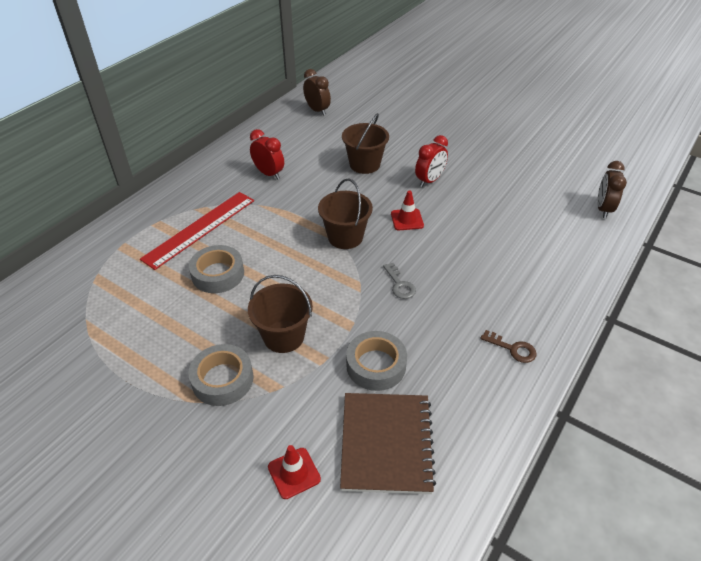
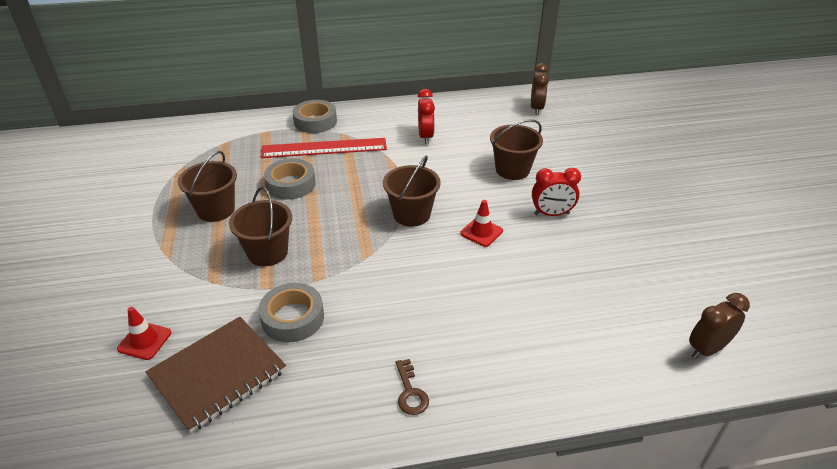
camera: 45 degrees right, 5 degrees down
(184, 336) = (216, 210): none -> brown bucket
(222, 379) = (196, 252): grey tape -> grey tape (315, 121)
(399, 284) = (398, 276): grey key -> none

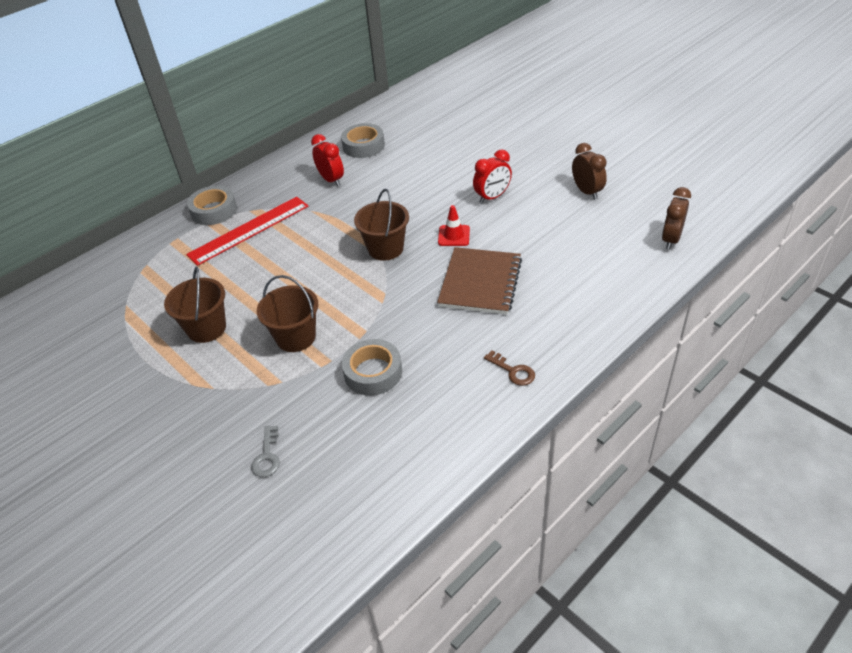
camera: 30 degrees left, 5 degrees up
(144, 341) = (267, 456): red traffic cone -> grey key
(218, 374) = (358, 442): brown notebook -> brown notebook (480, 282)
(291, 184) = (253, 274): grey tape -> grey tape (363, 146)
(512, 170) = (430, 176): brown bucket -> none
(536, 108) = (401, 116): brown clock -> brown clock (587, 192)

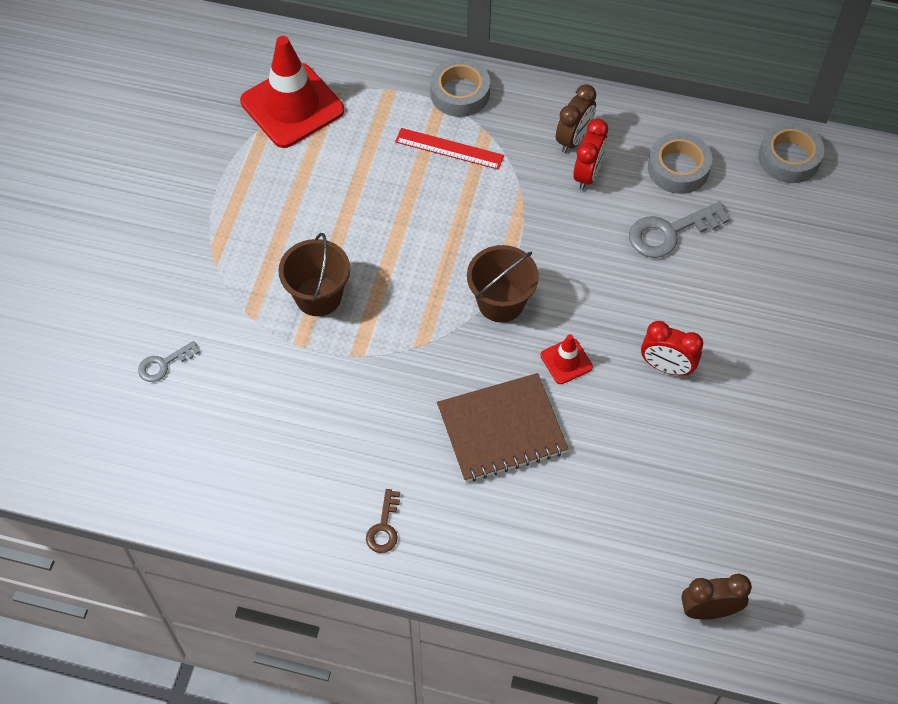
camera: 55 degrees right, 15 degrees up
(128, 293) = (292, 106): none -> red traffic cone
(206, 328) = (285, 209): brown bucket -> none
(249, 230) = (449, 148): red ruler -> red ruler, size x0.65
(373, 372) = (311, 395): grey tape -> grey tape (789, 158)
(402, 164) = (669, 232): none -> grey key
(587, 192) = (748, 472): brown clock -> brown clock (573, 139)

